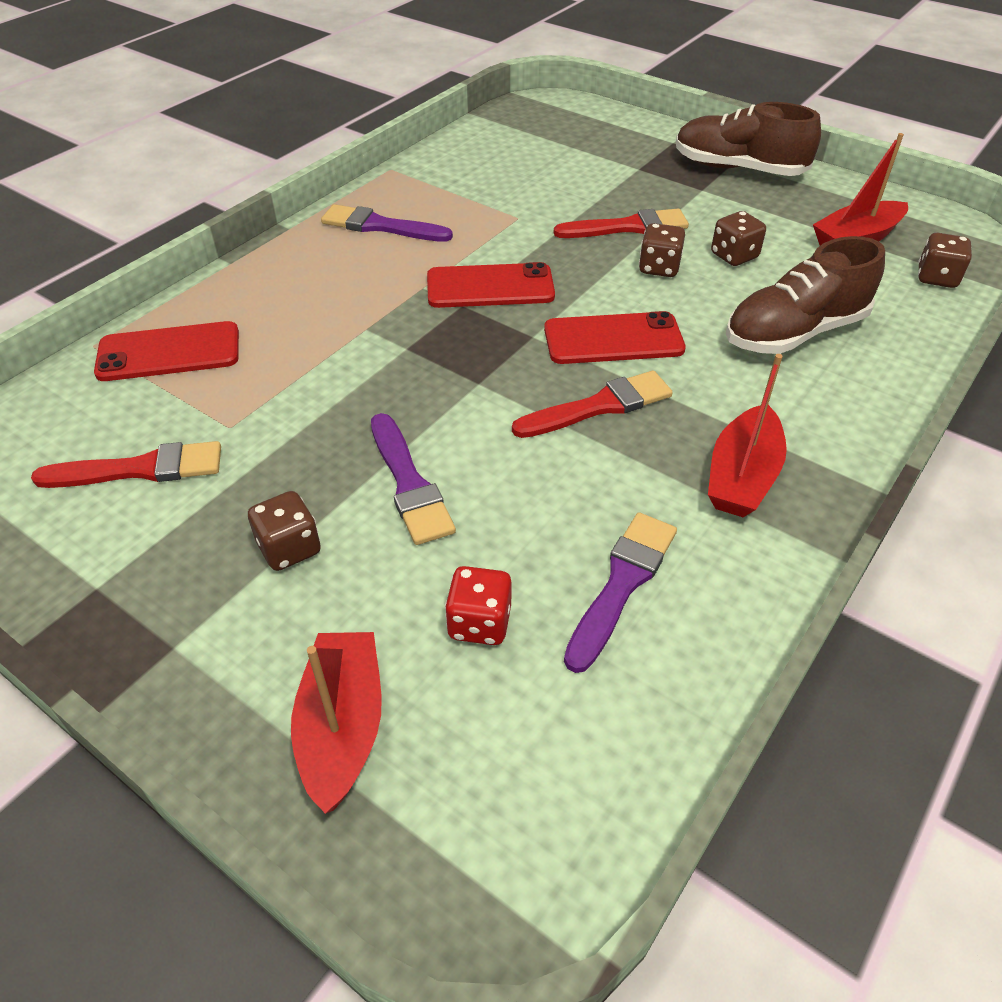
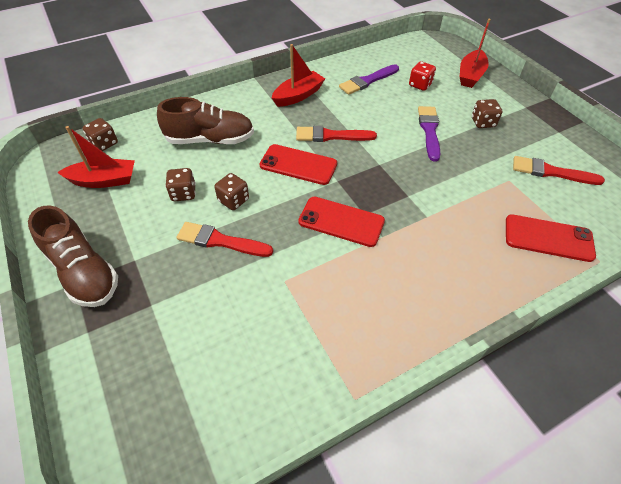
camera: 155 degrees left, 5 degrees up
(380, 226) = (390, 310): purple brush -> none

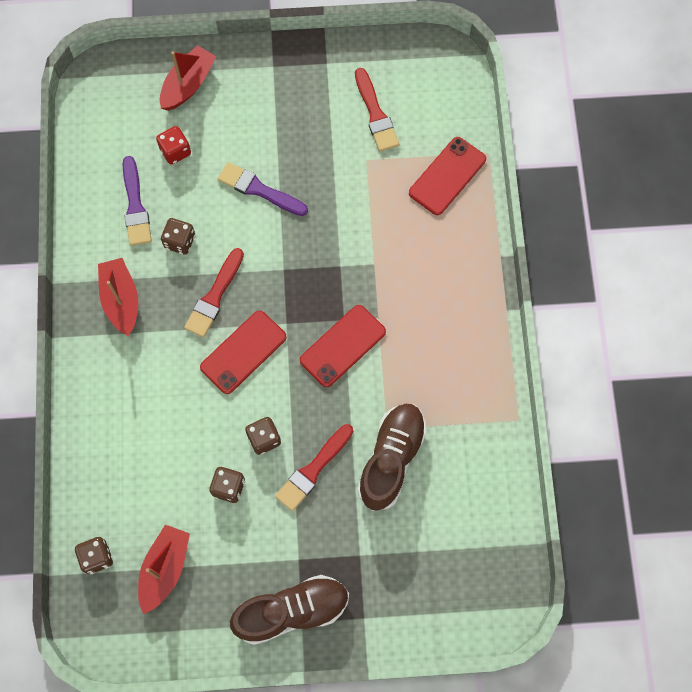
camera: 65 degrees left, 20 degrees up
(210, 140) = (152, 432): brown shoe -> brown shoe (391, 459)
(470, 75) = (188, 85): red boat -> red boat turned 105 degrees counterclockwise
(483, 123) = (275, 127): brown dice -> brown dice (180, 241)
(551, 172) = (375, 114): red brush -> red brush turned 60 degrees counterclockwise

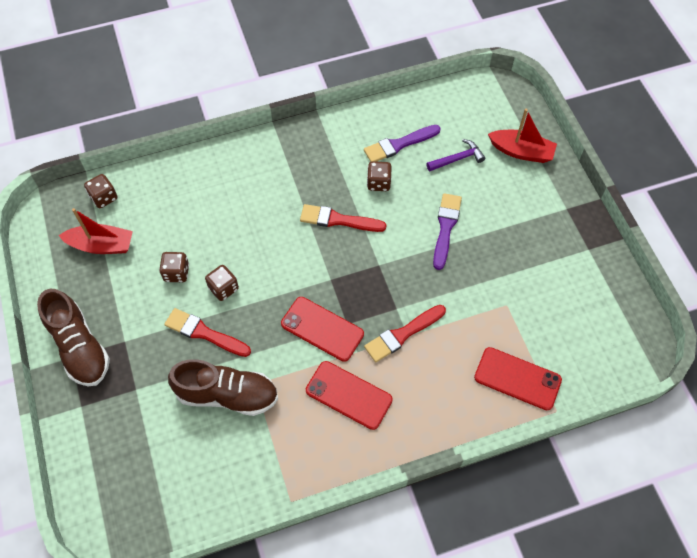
camera: 75 degrees right, 10 degrees down
(121, 300) = (316, 157): red boat -> none
(175, 151) = (457, 159): red dice -> purple hammer
(243, 352) = (295, 253): red phone -> red phone (349, 395)
(375, 114) = (555, 301): red brush -> red brush (402, 334)

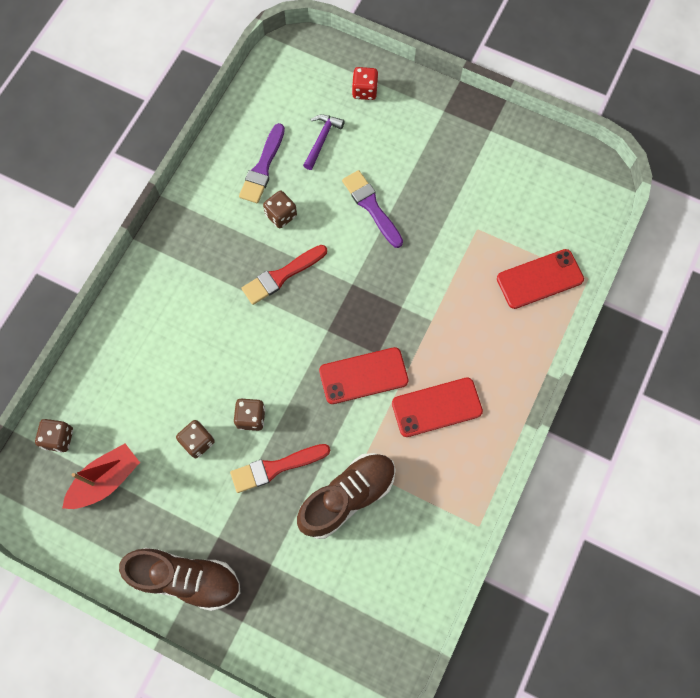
camera: 45 degrees left, 10 degrees up
(402, 334) = (427, 323): red brush -> none
(521, 152) = (364, 91): red boat -> red dice

